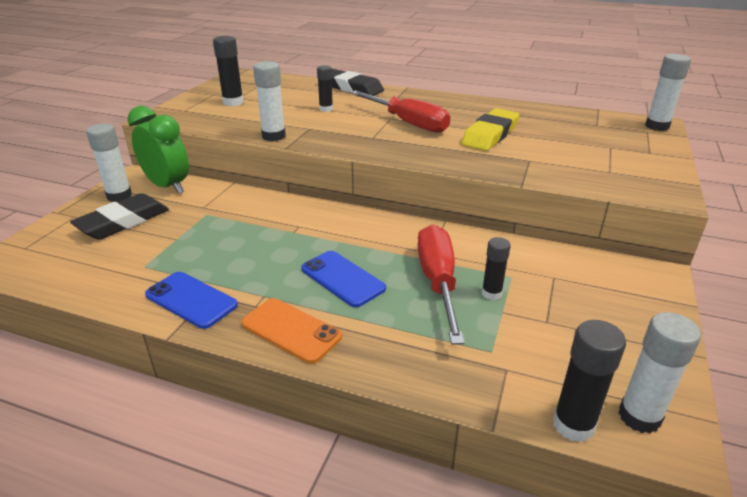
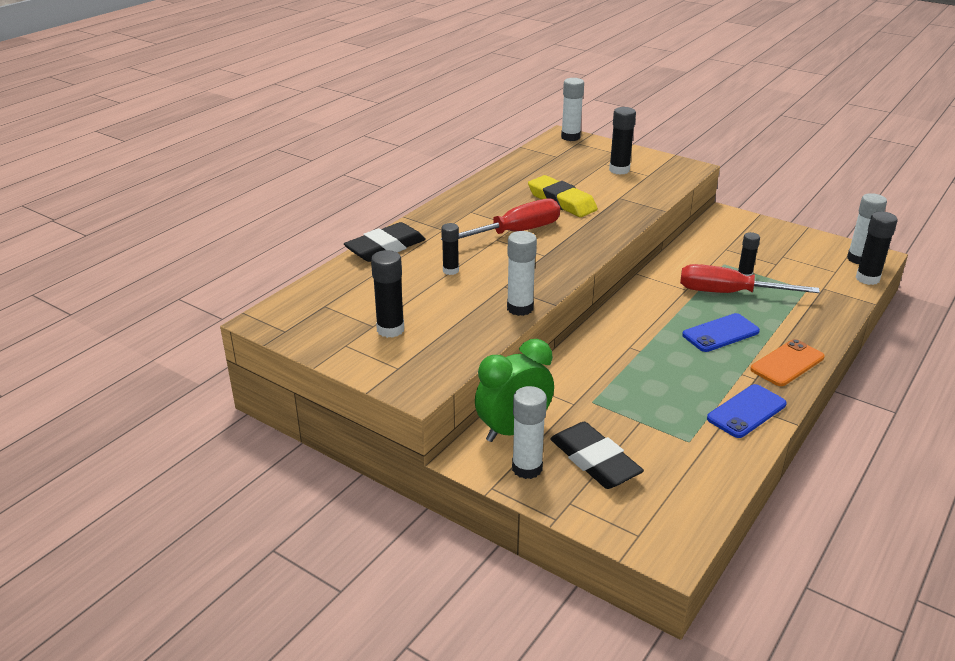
camera: 75 degrees left, 0 degrees up
(602, 155) = (619, 170): none -> black glue stick

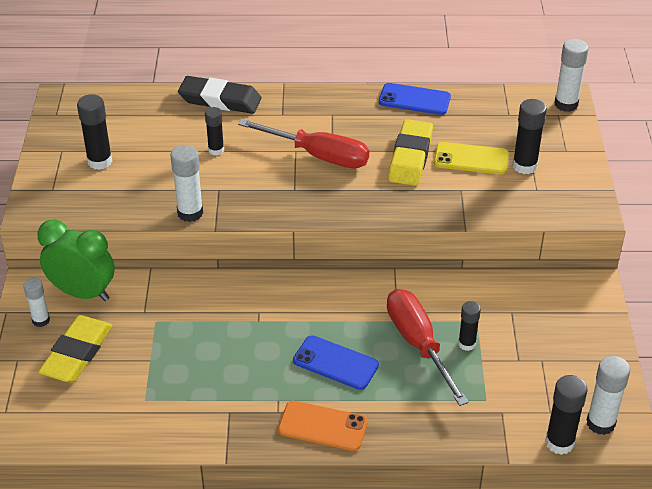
camera: 55 degrees right, 10 degrees up
(527, 468) = (41, 320): white glue stick -> white glue stick, size x0.65
(590, 183) = (471, 159): none -> yellow phone
(594, 461) = (77, 353): black eraser -> yellow eraser
(746, 411) = (218, 422): blue phone -> blue phone (414, 100)

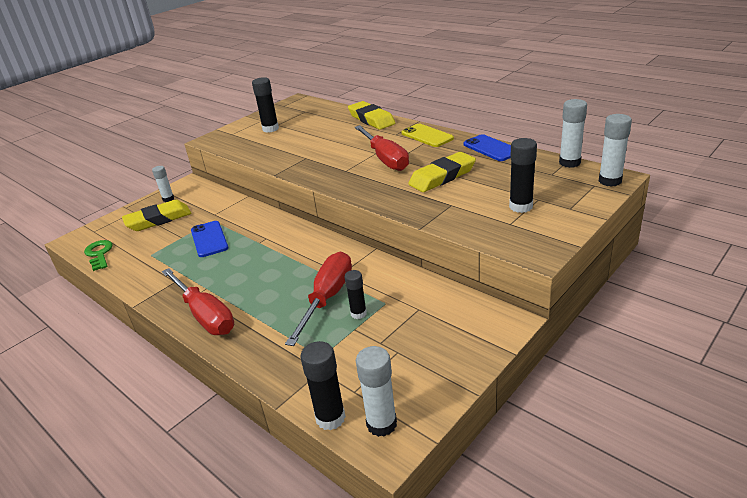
camera: 45 degrees right, 10 degrees down
(71, 433) = (99, 254): none -> green key
(83, 293) = (202, 194): green clock -> none
(190, 213) = (274, 163): white glue stick -> white glue stick (569, 163)
(216, 150) = (333, 140): black glue stick -> none
(220, 100) = (371, 119): black eraser -> yellow eraser
(322, 426) = (205, 315): orange phone -> red screwdriver
(335, 363) = (264, 284): blue phone -> blue phone (209, 239)
(471, 159) = (484, 190): yellow phone -> yellow phone (427, 136)

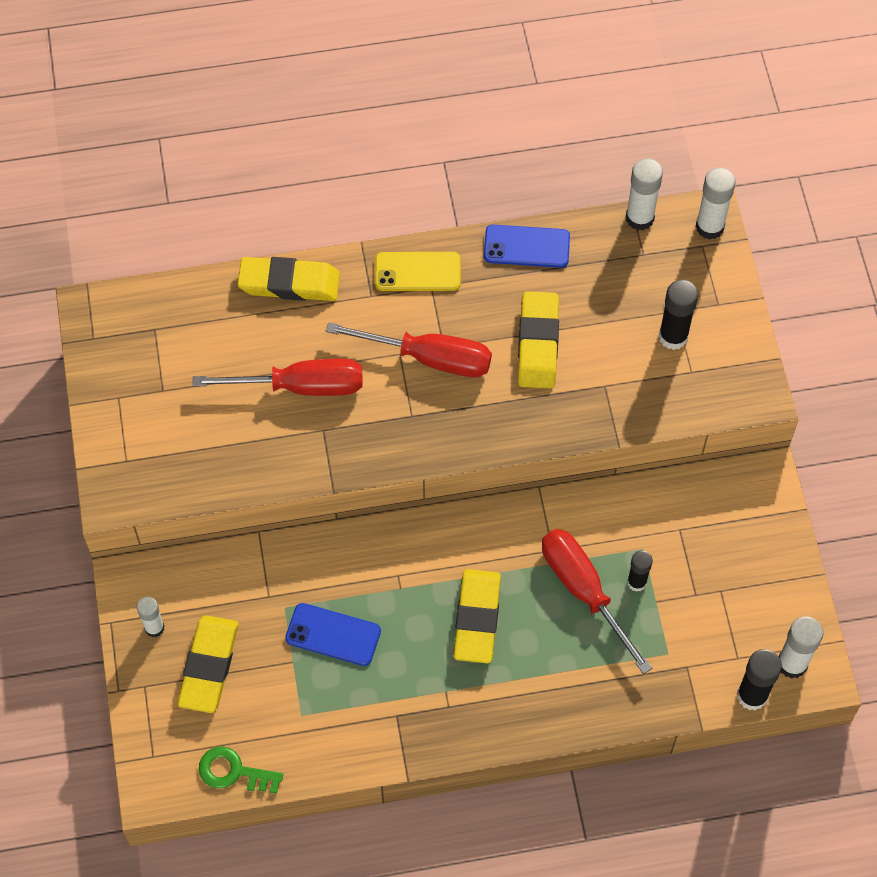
camera: 55 degrees left, 30 degrees up
(205, 315) = (500, 717): red screwdriver -> red screwdriver (301, 386)
(265, 273) = (477, 619): none -> yellow eraser
(270, 129) = (169, 408): black glue stick -> none

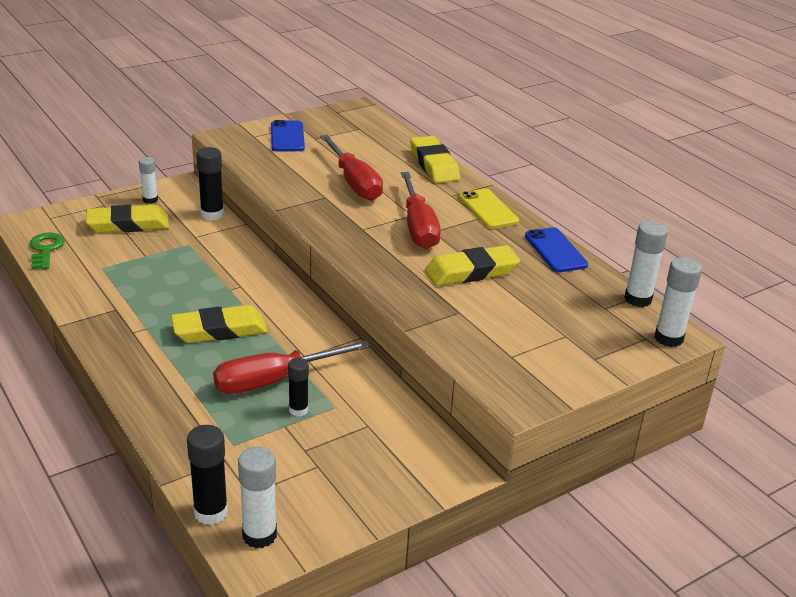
camera: 65 degrees right, 30 degrees down
(333, 634) = (175, 268): blue phone -> blue phone (287, 137)
(583, 591) = (274, 381): red screwdriver -> red screwdriver turned 150 degrees counterclockwise
(673, 337) = (538, 339): black glue stick -> black glue stick (212, 214)

